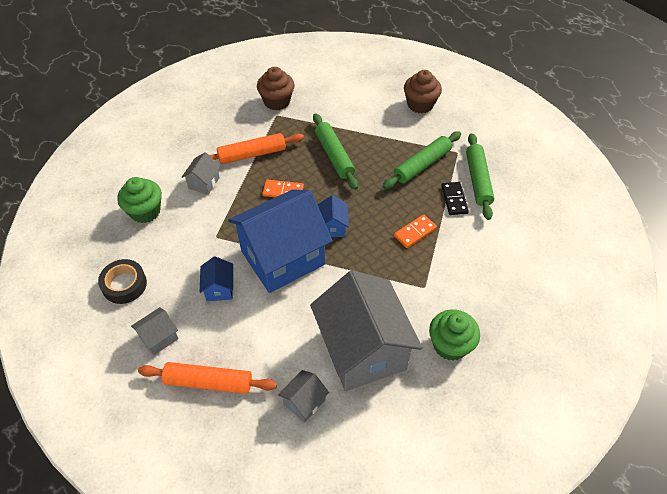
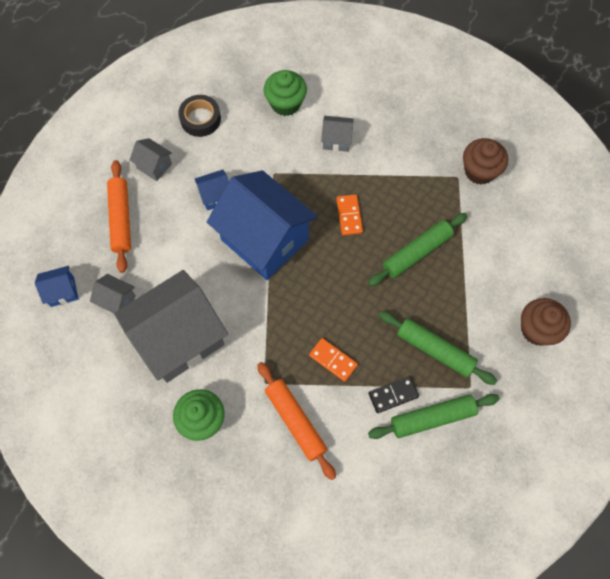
camera: 75 degrees right, 15 degrees up
(252, 154) = (390, 171): orange rolling pin -> orange rolling pin (295, 421)
(332, 227) = (316, 276): blue house -> blue house (62, 291)

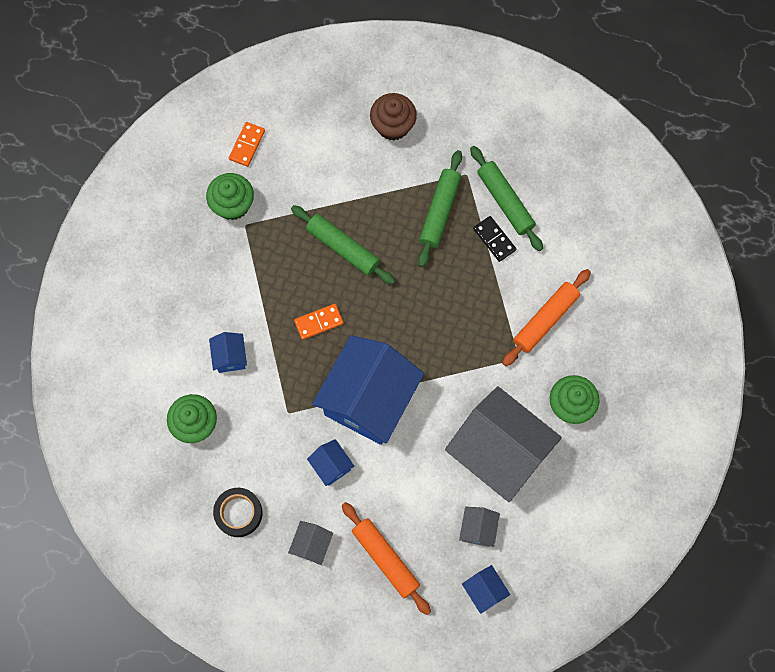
camera: 105 degrees left, 5 degrees up
(121, 219) = (385, 559): orange rolling pin -> orange rolling pin turned 75 degrees clockwise
(333, 360) = (477, 300): orange domino -> orange domino (247, 145)
(336, 140) = (230, 357): grey house -> blue house
(479, 171) = (233, 205): brown cupcake -> green cupcake

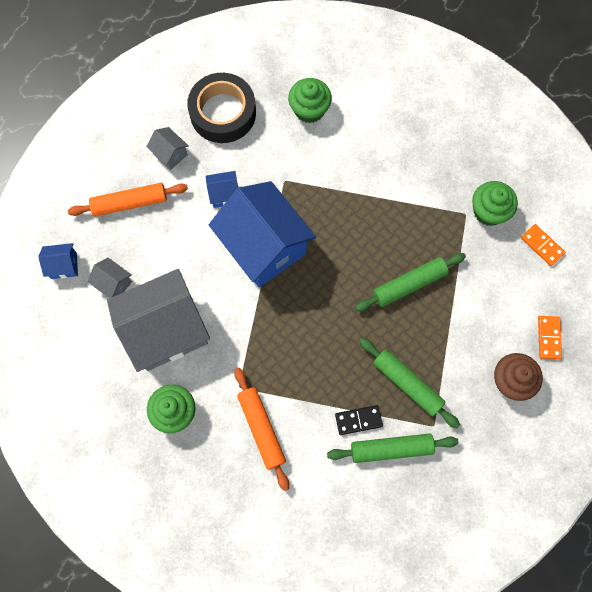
camera: 115 degrees right, 0 degrees up
(230, 357) = (352, 156): blue house -> none
(238, 513) = (223, 113): black tape -> black tape, size x1.64
(318, 322) = (350, 236): orange domino -> orange domino (549, 338)

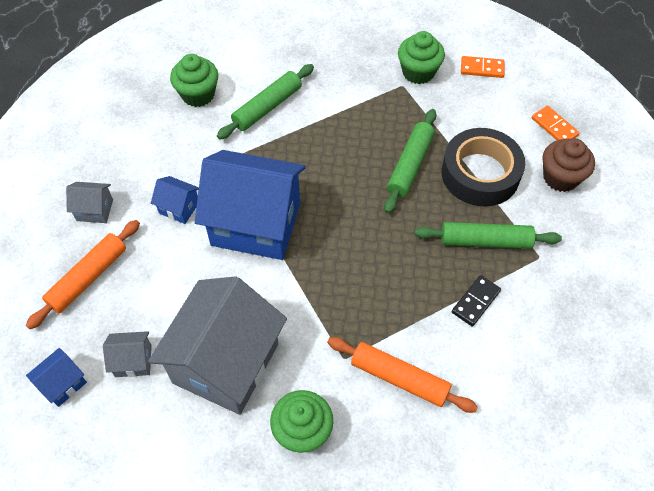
camera: 40 degrees left, 15 degrees down
(223, 113) = (118, 145): black tape -> black tape (480, 174)
(224, 194) = (179, 208): blue house -> blue house turned 75 degrees clockwise
(391, 449) = (525, 303): green rolling pin -> green rolling pin (267, 107)

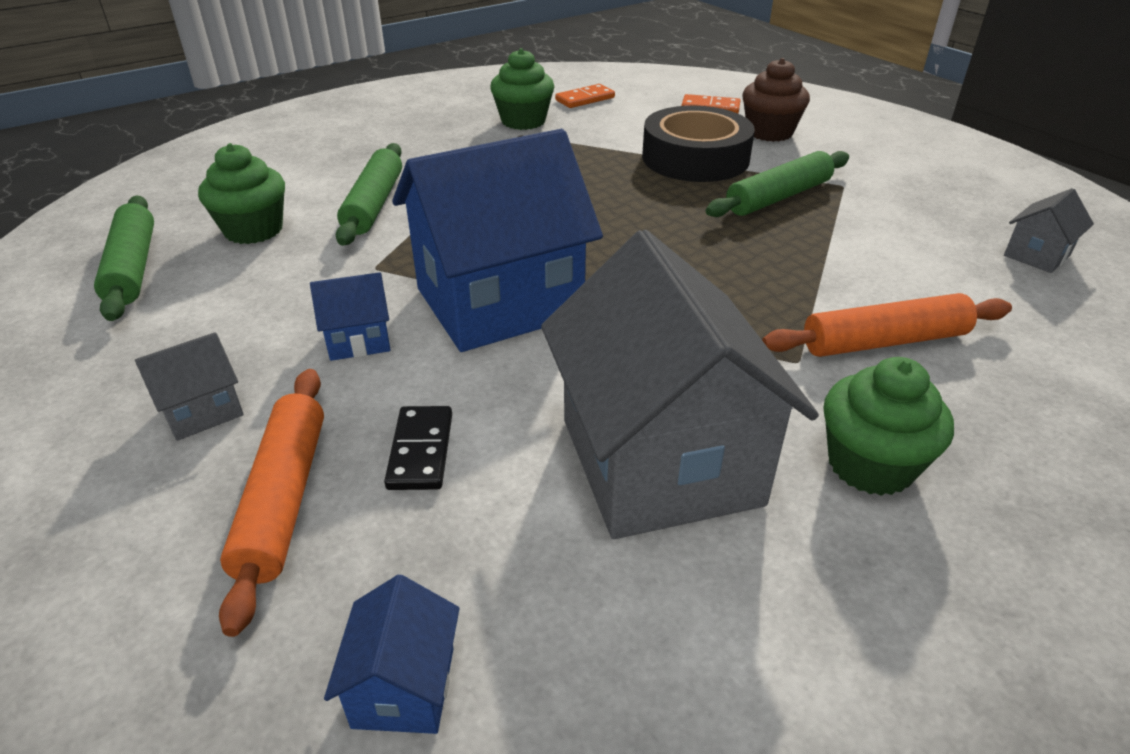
camera: 40 degrees left, 20 degrees down
(133, 361) = (506, 556): grey house -> grey house (1037, 255)
(410, 165) = (616, 180): green rolling pin -> green rolling pin (133, 267)
(476, 302) = (846, 241): black domino -> black domino (421, 451)

